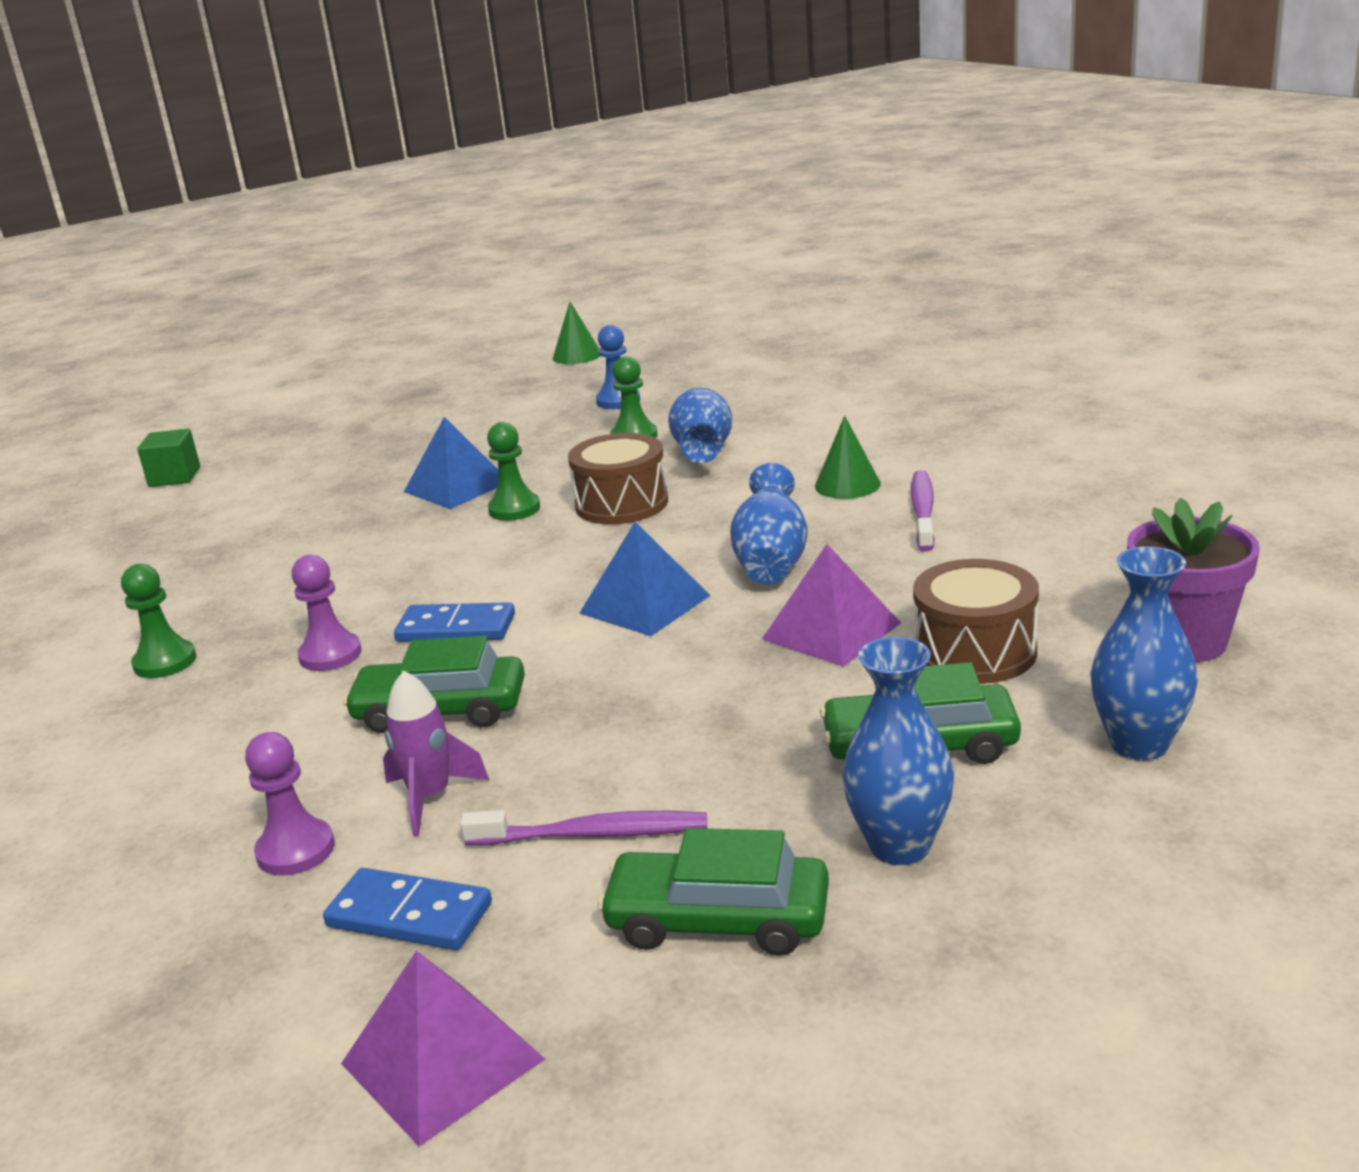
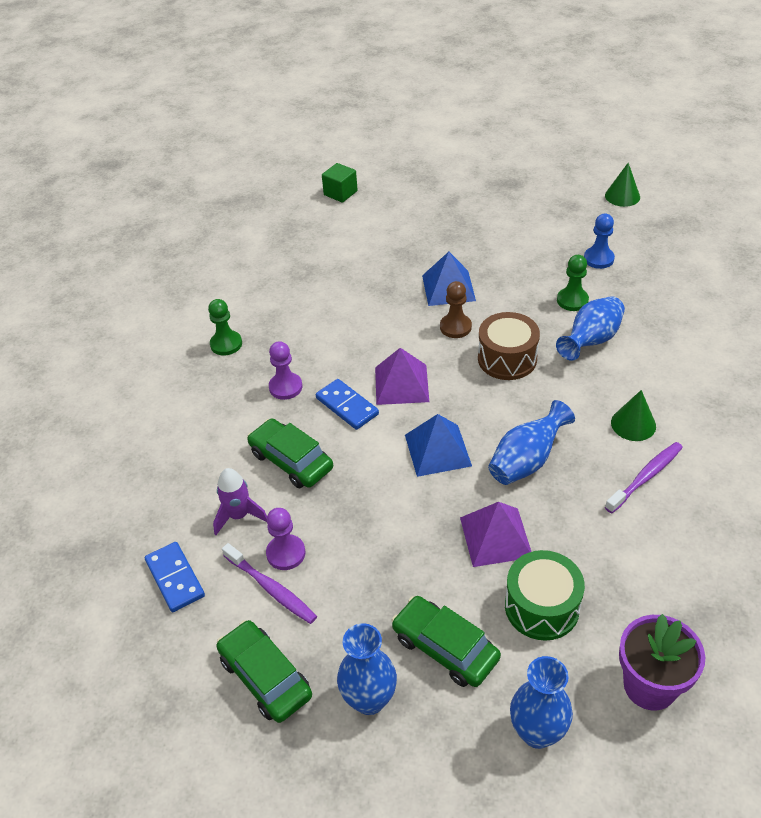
camera: 40 degrees right, 20 degrees up
(295, 850) = (172, 507): purple pawn -> purple pawn (286, 553)
(442, 1061) = (121, 663): purple pyramid -> purple pyramid (401, 384)
(514, 509) = (455, 327): green pawn -> brown pawn
(975, 652) = (542, 607): brown drum -> green drum

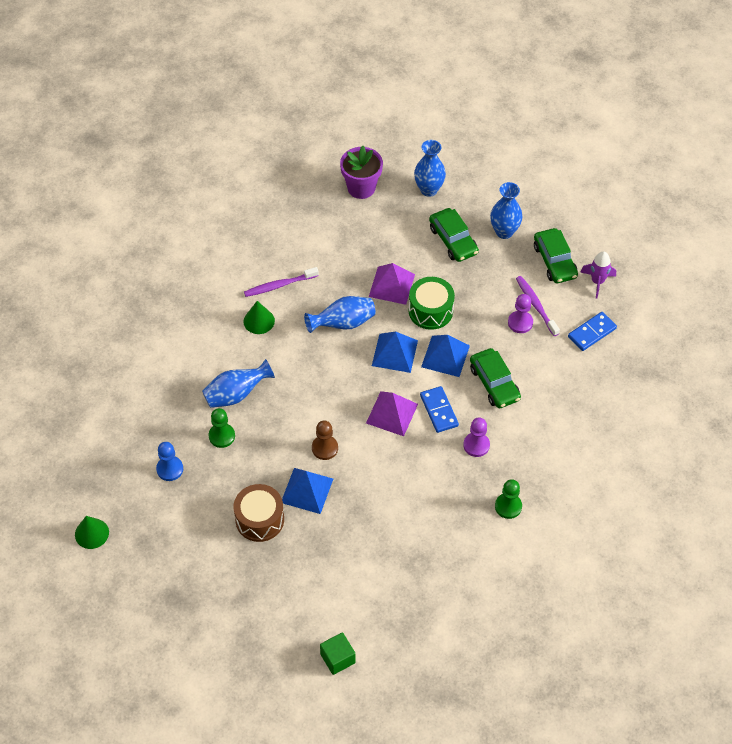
camera: 160 degrees left, 10 degrees up
(175, 578) = (592, 333): blue domino -> blue domino turned 60 degrees clockwise
(239, 516) = (541, 357): purple rocket -> purple rocket (597, 282)
(370, 470) = (445, 356): none -> blue pyramid
(507, 359) = (305, 404): brown drum -> brown drum (259, 519)
(542, 607) = (390, 240): green drum -> green drum (430, 311)

